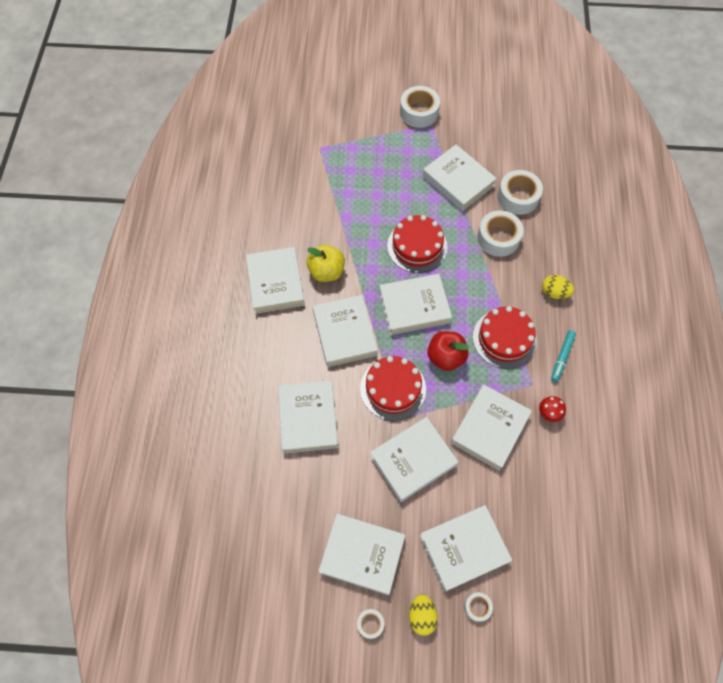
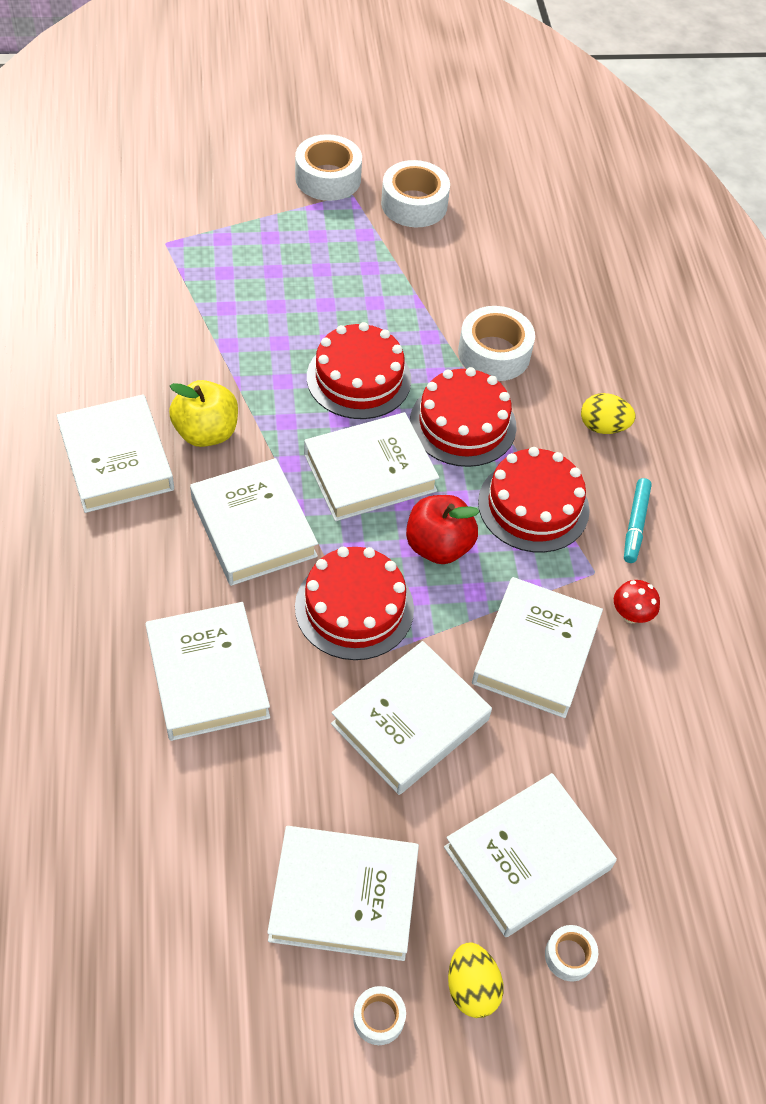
camera: 15 degrees left, 10 degrees down
(458, 181) = (411, 274): white book -> none
(472, 282) = (463, 424): none -> red cake
(518, 197) = (515, 290): white tape -> white tape (414, 204)

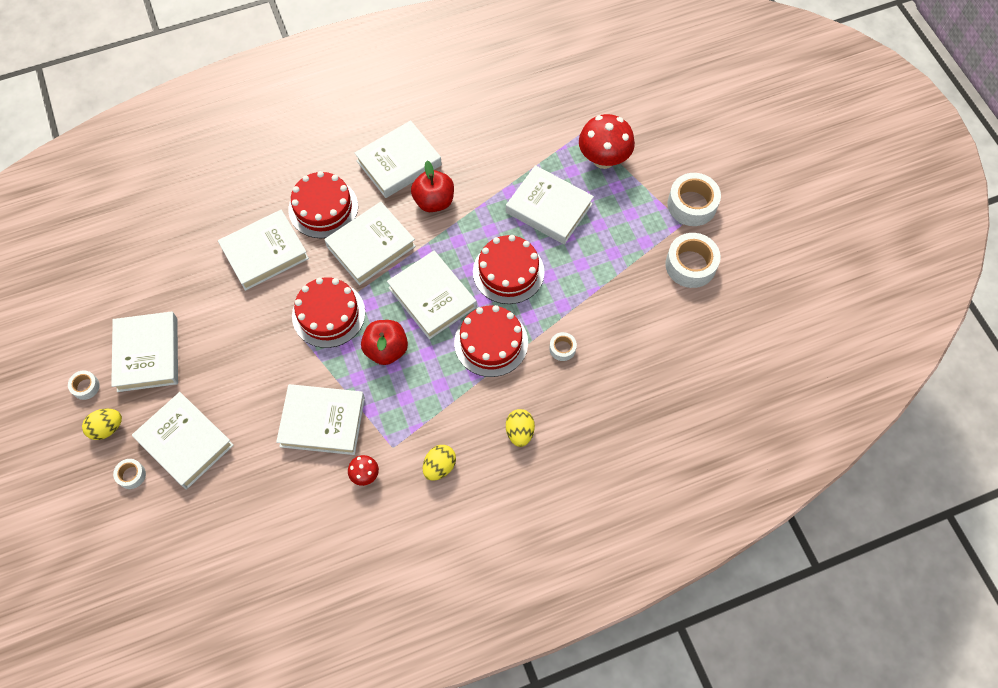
camera: 80 degrees right, 10 degrees up
(206, 432) = (434, 201): yellow apple -> red apple
(220, 237) = (603, 159): none -> red mushroom
(410, 721) = (258, 362): white book -> white book (549, 208)
(494, 353) = (562, 348): white tape -> white tape, size x0.50
(533, 506) = (435, 399): red cake -> red cake (323, 208)
(635, 524) = (439, 466): turquoise marker -> yellow egg

